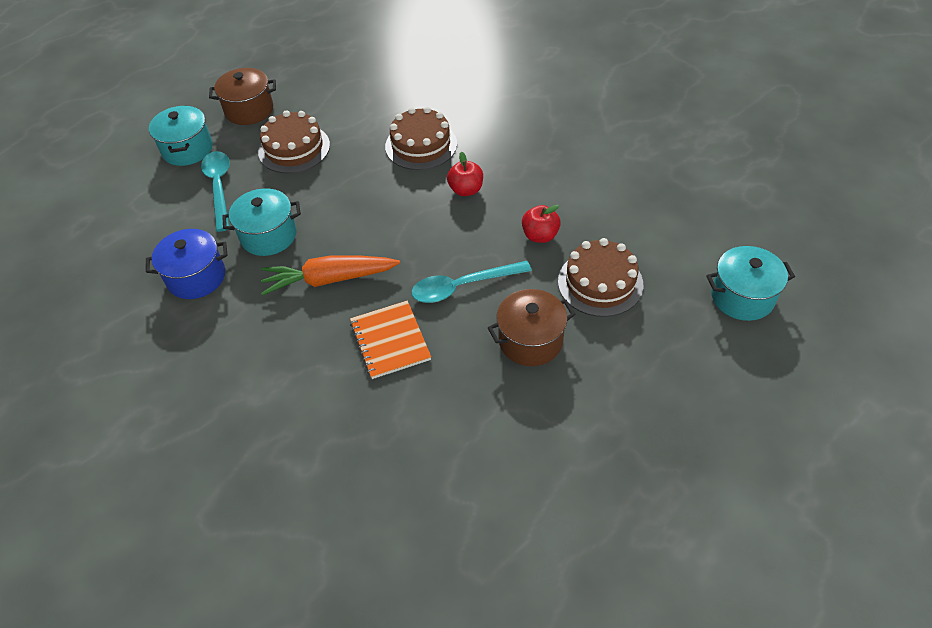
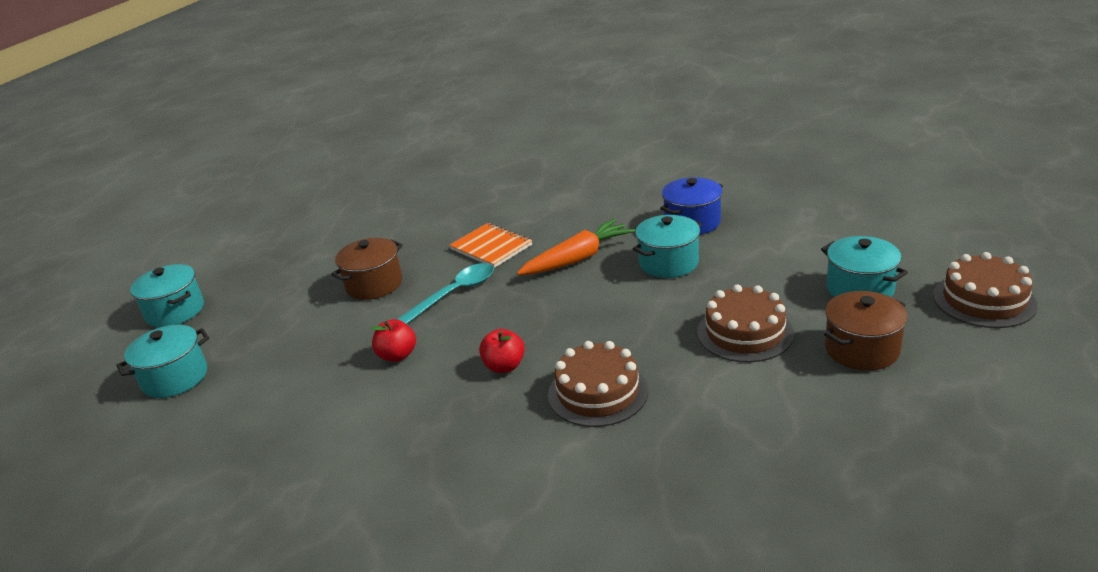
camera: 155 degrees right, 20 degrees down
(219, 188) = (770, 274): turquoise spoon -> none
(600, 283) = (322, 340): brown cake -> brown cake (984, 300)
(758, 407) = (175, 311): none -> turquoise pot

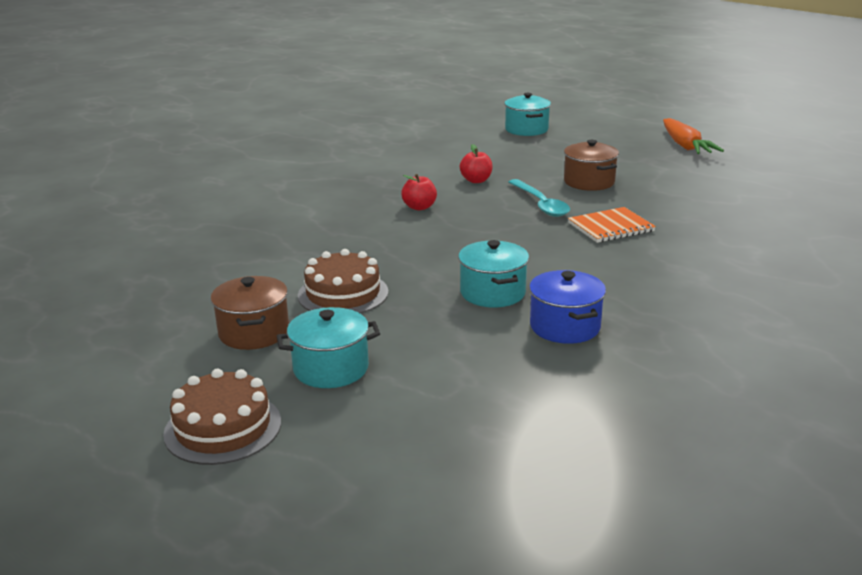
camera: 110 degrees right, 5 degrees down
(175, 311) = (615, 130): turquoise pot -> none
(577, 259) = (548, 256): orange carrot -> orange carrot (685, 146)
(598, 392) = (349, 228): brown cake -> none

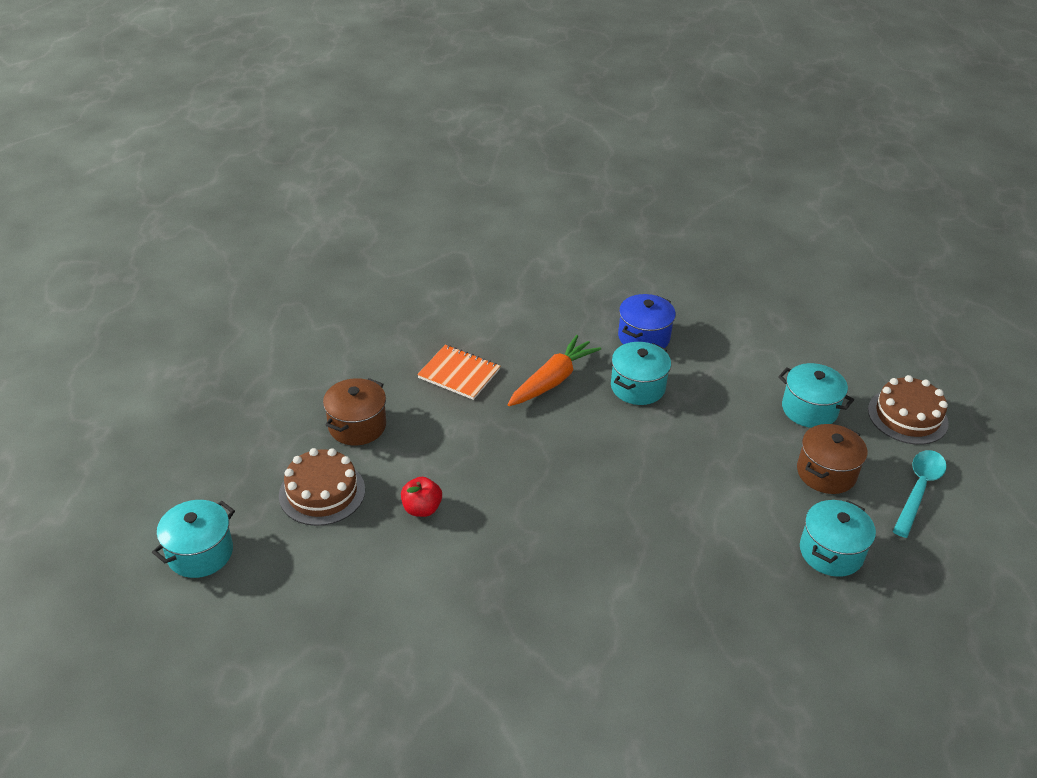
camera: 130 degrees left, 15 degrees up
(194, 292) = (831, 552): none -> turquoise pot
(343, 294) = (728, 462): brown cake -> brown cake (322, 492)
(419, 207) = (530, 513): red apple -> none
(540, 204) = (445, 434): turquoise spoon -> turquoise spoon (918, 490)
(685, 146) = (183, 398): orange carrot -> orange carrot (552, 380)

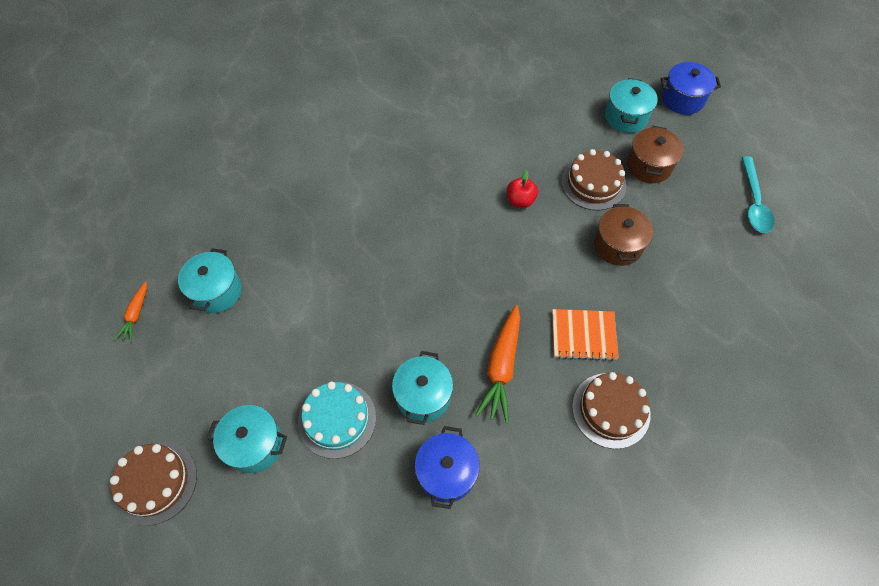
camera: 155 degrees right, 20 degrees up
(104, 544) = (682, 99): none -> blue pot
(480, 323) = (610, 410): none -> brown cake
(726, 399) = (337, 419): none -> turquoise cake
(826, 473) = (229, 369): brown pot -> brown pot (649, 165)
(918, 490) = (146, 387): turquoise spoon -> turquoise spoon (754, 202)
(933, 564) = (136, 314): none -> orange carrot

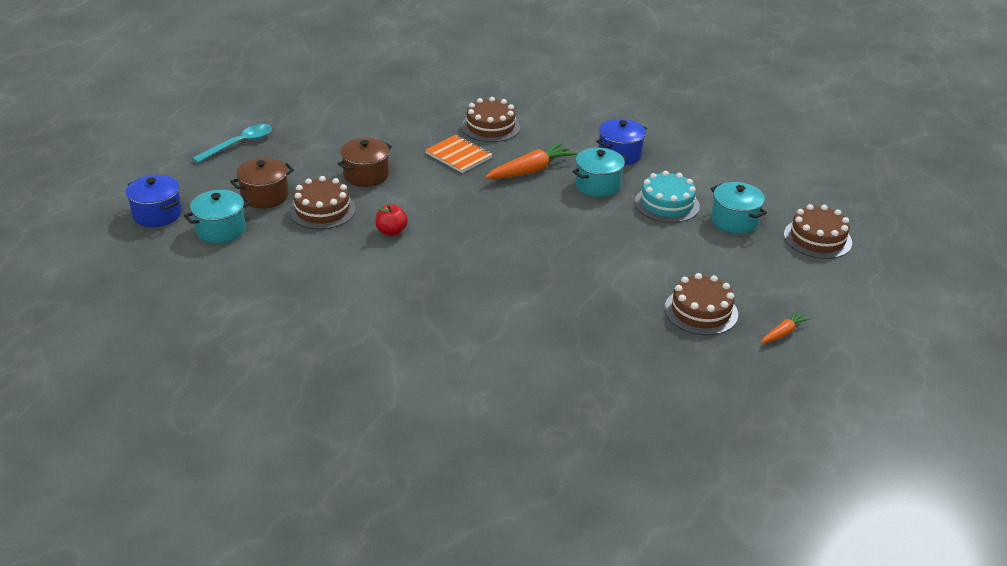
camera: 140 degrees left, 25 degrees down
(216, 291) = (701, 311): turquoise pot -> brown cake

